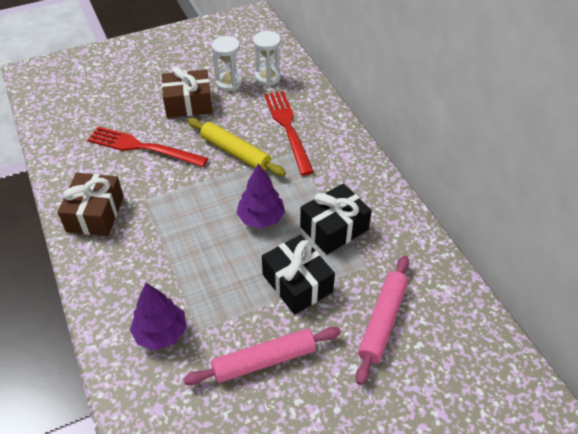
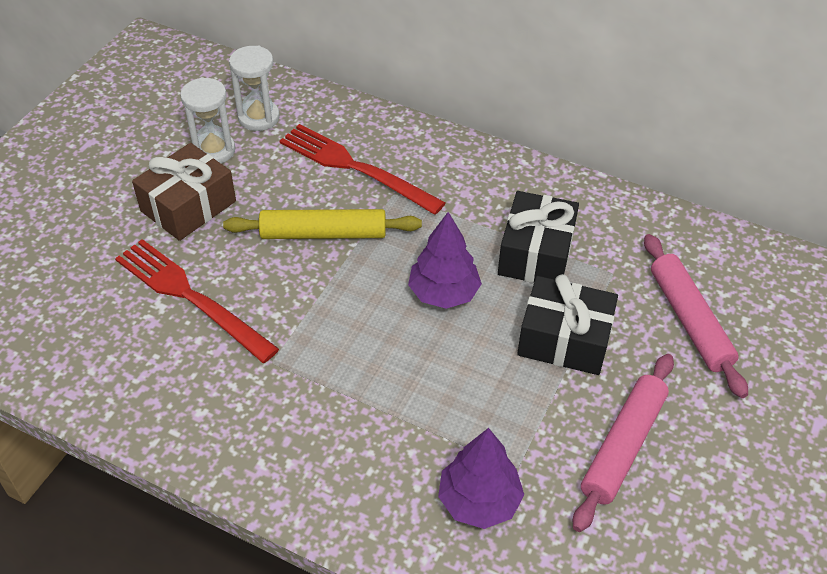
camera: 40 degrees left, 0 degrees up
(95, 214) = (226, 421): brown gift -> none
(143, 147) = (191, 297): red fork -> red fork turned 60 degrees clockwise

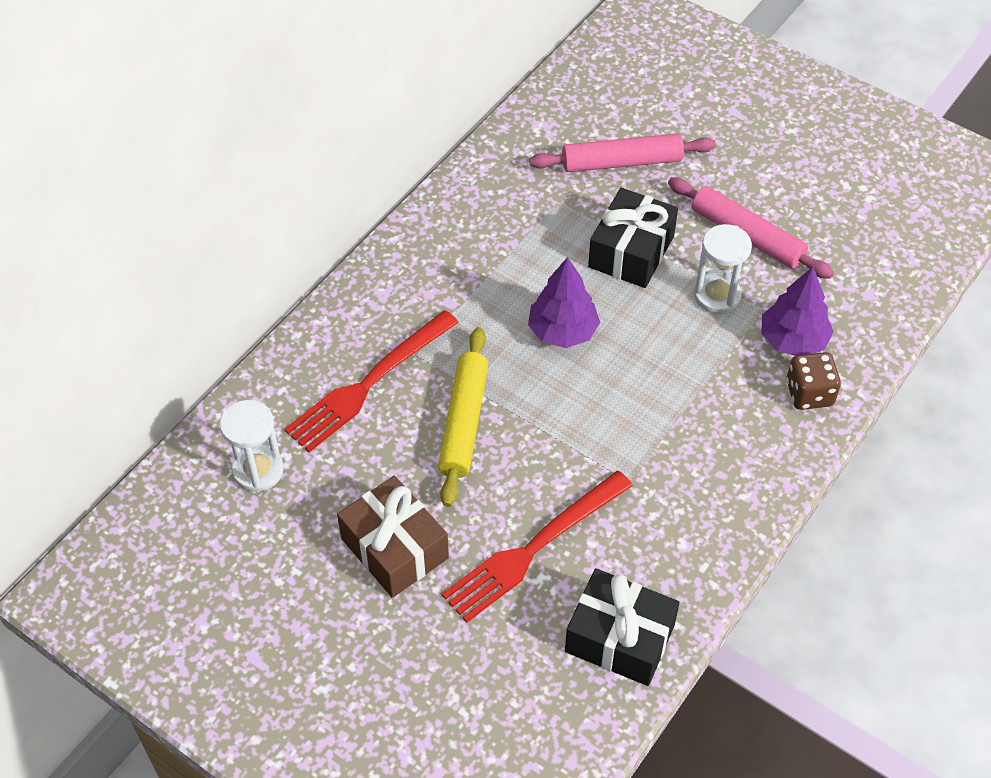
camera: 80 degrees left, 5 degrees up
(214, 151) = (306, 520): white hourglass -> white hourglass (717, 296)
(405, 521) = (809, 393): none -> brown dice
(536, 253) = (524, 252): black gift -> black gift (620, 638)

